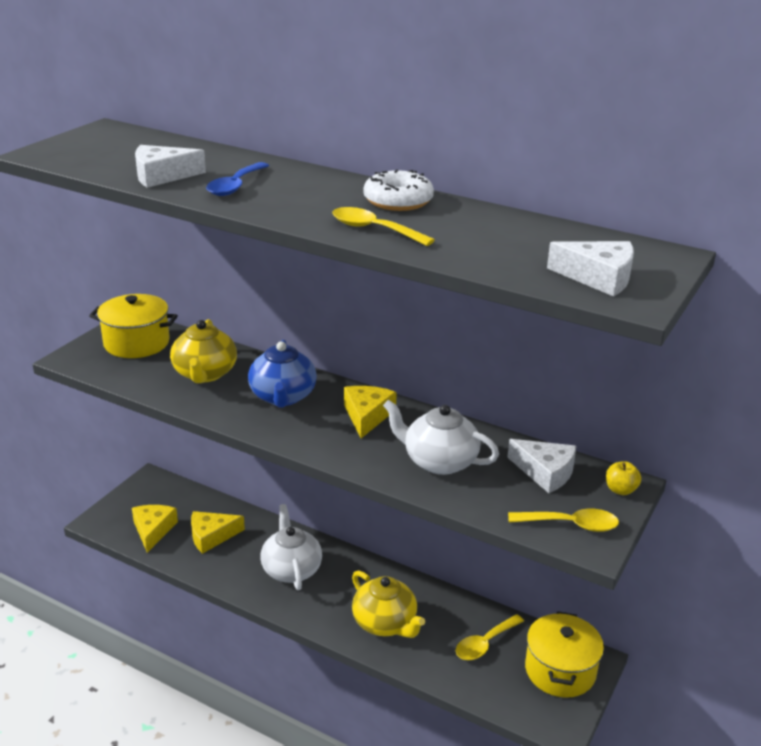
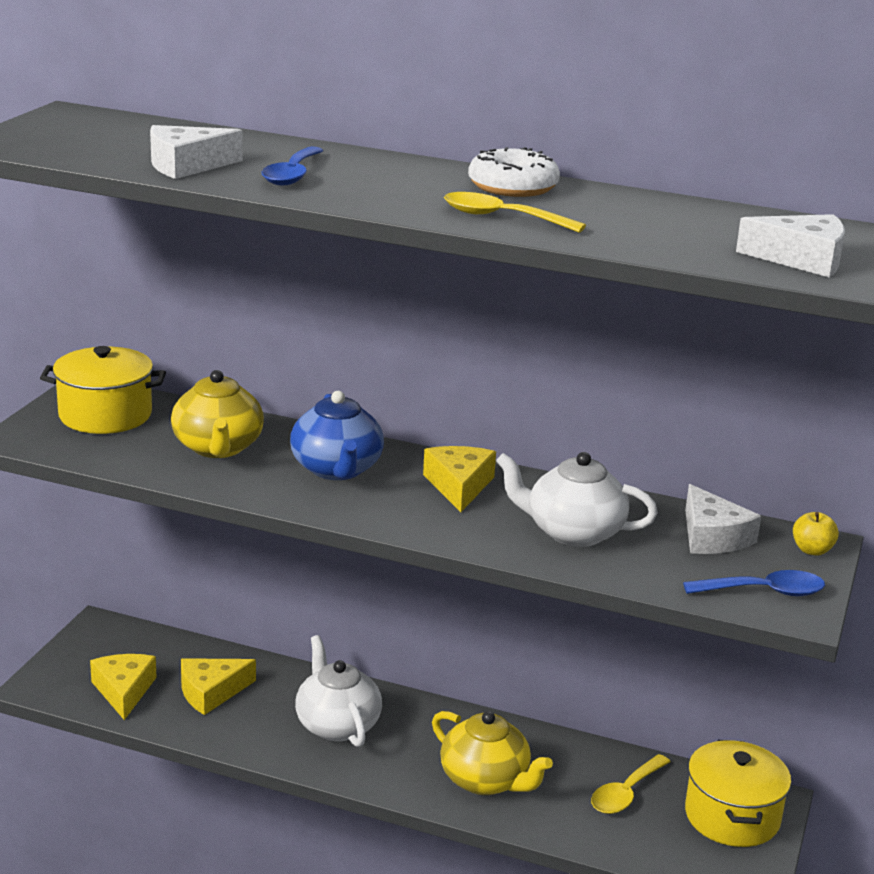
camera: 10 degrees left, 5 degrees down
(545, 472) = (712, 536): white cheese -> white cheese turned 45 degrees clockwise
(570, 525) = (763, 592): yellow spoon -> blue spoon

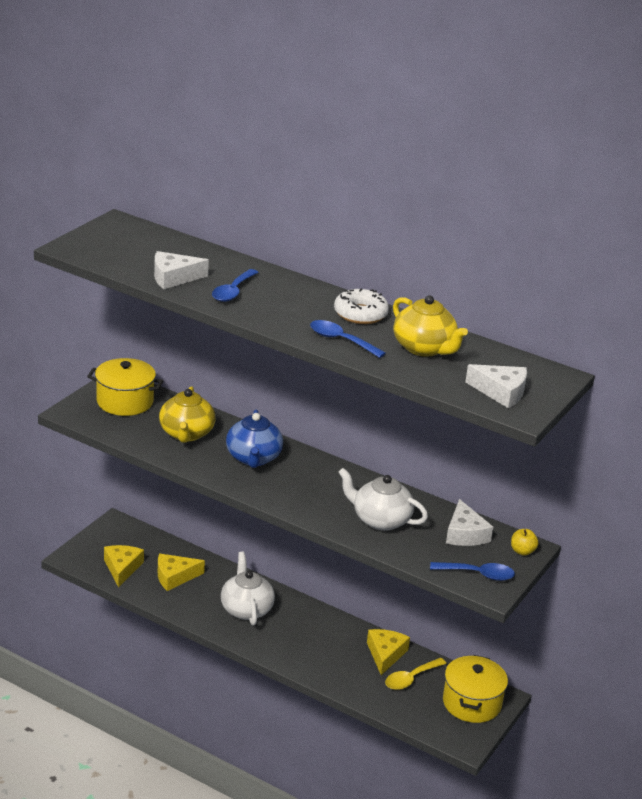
camera: 10 degrees right, 5 degrees up
(459, 486) = (324, 479): yellow cheese -> yellow cheese (385, 654)
(486, 780) = (327, 657): yellow teapot -> yellow teapot (424, 348)
(502, 218) = (341, 340): yellow spoon -> blue spoon

